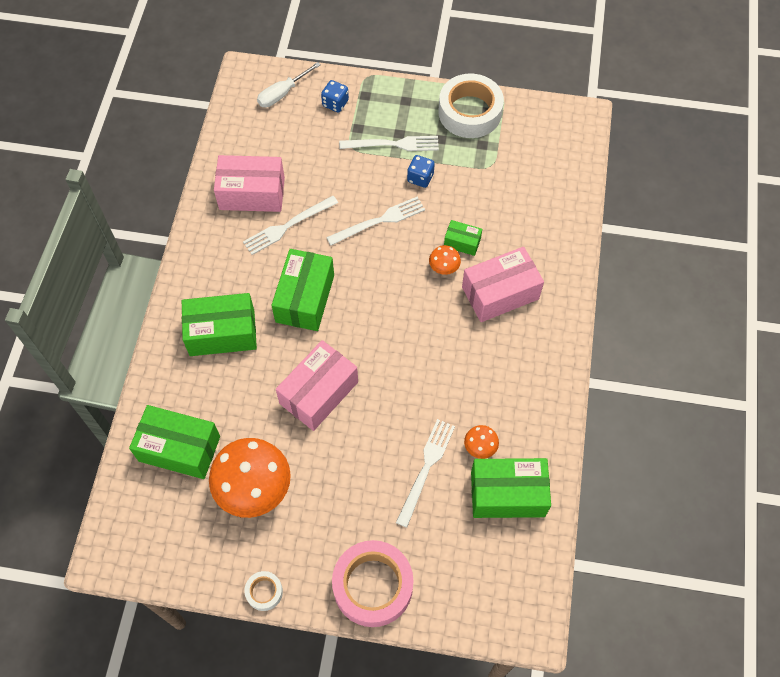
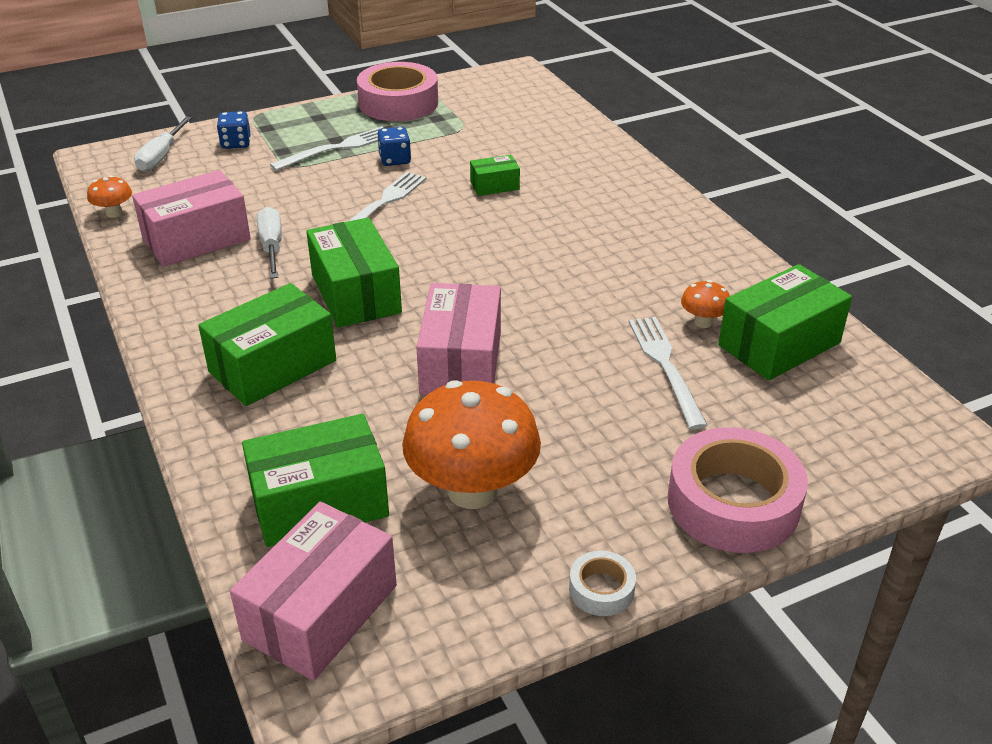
camera: 35 degrees left, 25 degrees down
(288, 226) = (271, 247): white fork -> white screwdriver
(444, 268) = (496, 210): orange mushroom -> orange mushroom (114, 213)
(470, 112) = (398, 103): white tape -> pink tape
(500, 293) = (579, 204): pink box -> pink box (321, 612)

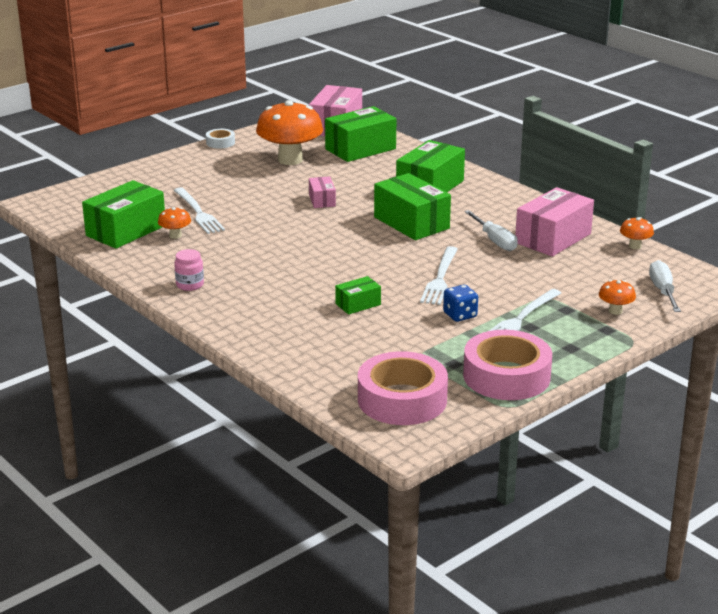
camera: 165 degrees right, 10 degrees down
(236, 143) = (615, 311): blue dice -> orange mushroom
(461, 363) = (322, 200): pink box -> pink box, size x0.51
(684, 237) = (190, 285): none -> pink jar
(733, 503) = (160, 170): pink tape -> pink tape (402, 399)

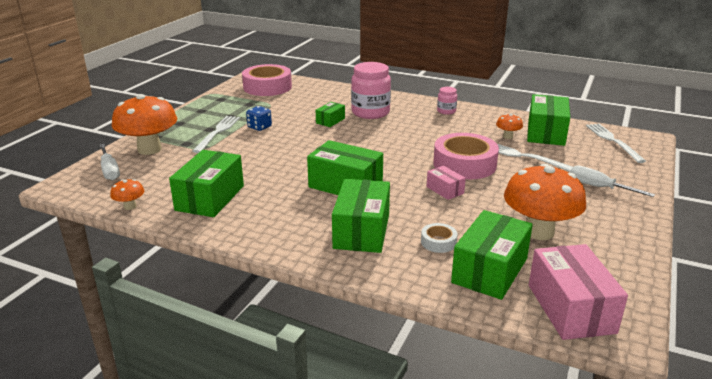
camera: 155 degrees right, 0 degrees up
(220, 142) = (644, 238): white tape -> white tape (438, 242)
(291, 306) = (370, 112): none -> pink jar
(440, 278) = (288, 146): white fork -> white fork (613, 141)
(494, 240) = (262, 184): white screwdriver -> white screwdriver (599, 187)
(506, 376) = (215, 104): pink tape -> pink tape (464, 164)
(553, 238) = (210, 198): pink box -> green box
(615, 311) = (149, 149): orange mushroom -> orange mushroom, size x2.26

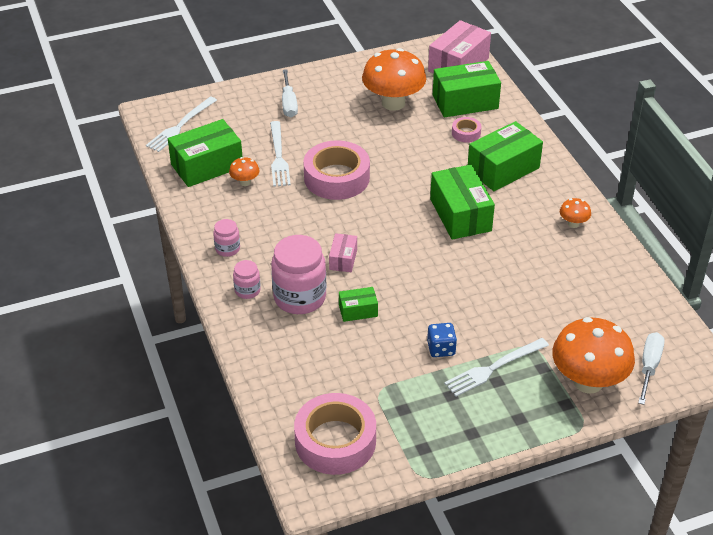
camera: 135 degrees left, 15 degrees up
(130, 206) = (656, 298): orange mushroom -> orange mushroom (573, 224)
(210, 198) = (582, 268): green box -> none
(401, 104) = (247, 290): none -> pink jar
(438, 242) = (466, 133): white tape -> pink tape
(445, 190) = (394, 165): pink box -> pink box (343, 259)

